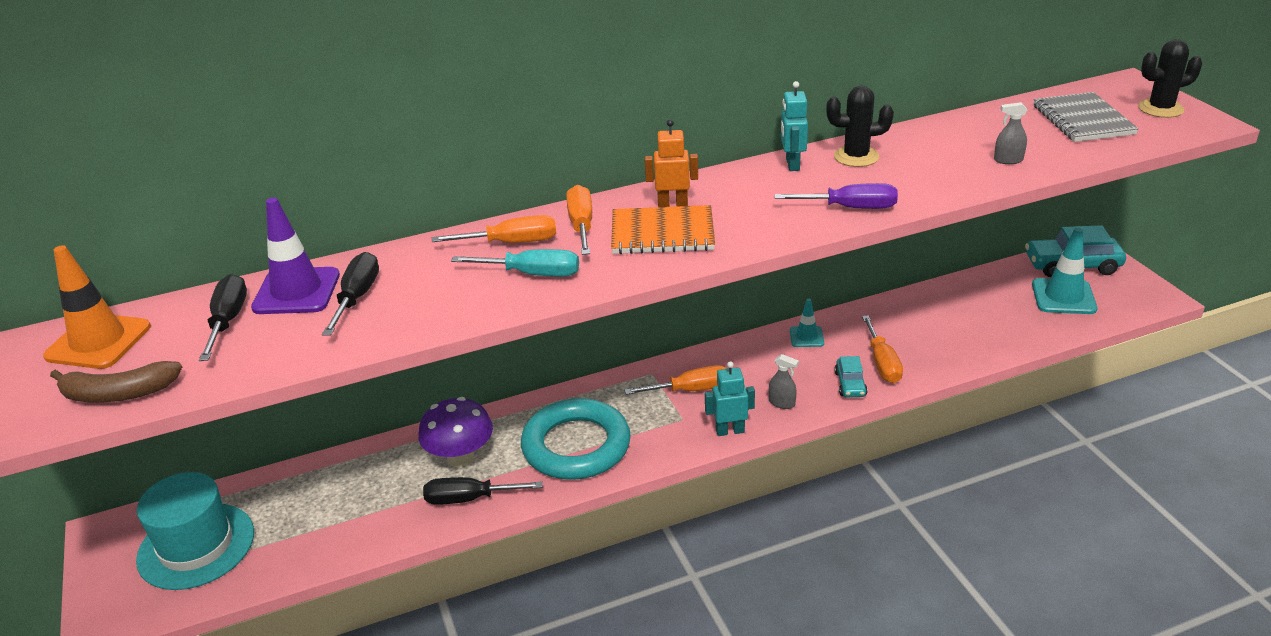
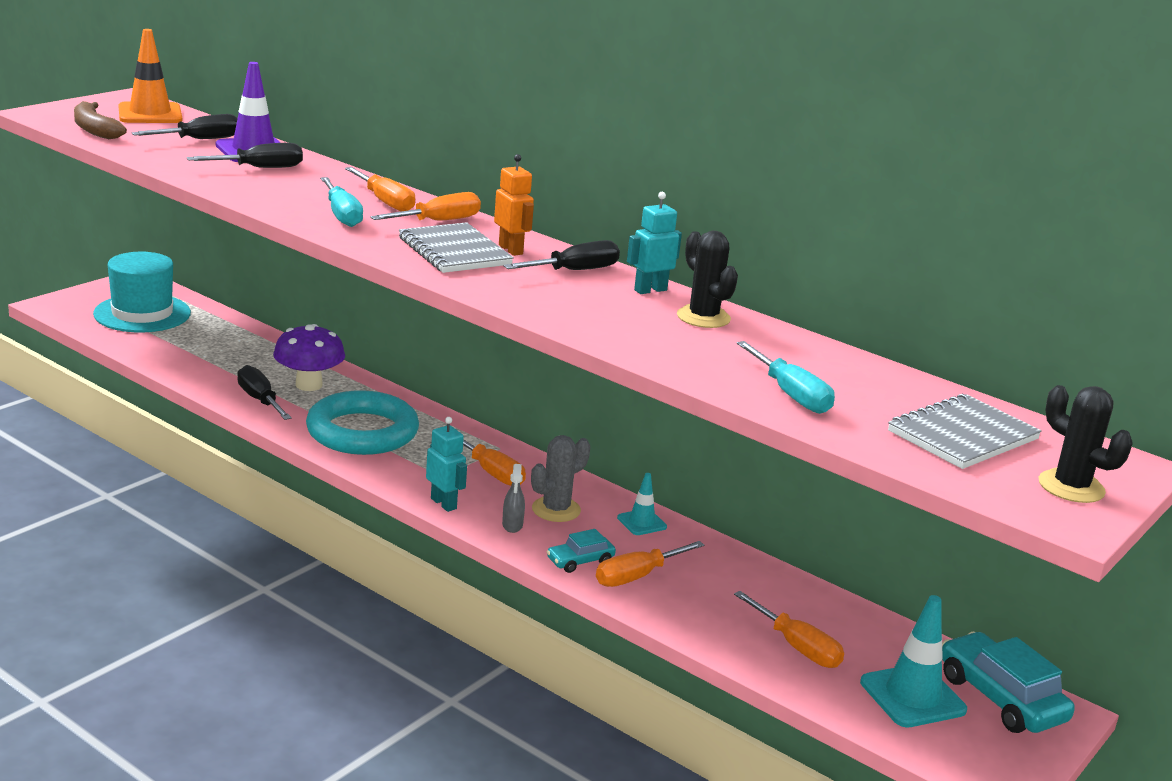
camera: 55 degrees right, 10 degrees down
(662, 233) = (454, 251): orange notebook -> grey notebook
(736, 187) = (575, 271): none -> black screwdriver
(768, 373) = (556, 510): none -> grey cactus
(850, 208) = (585, 323): purple screwdriver -> none
(996, 322) = (797, 647): none -> orange screwdriver
(1008, 160) = (790, 395): grey spray bottle -> turquoise screwdriver

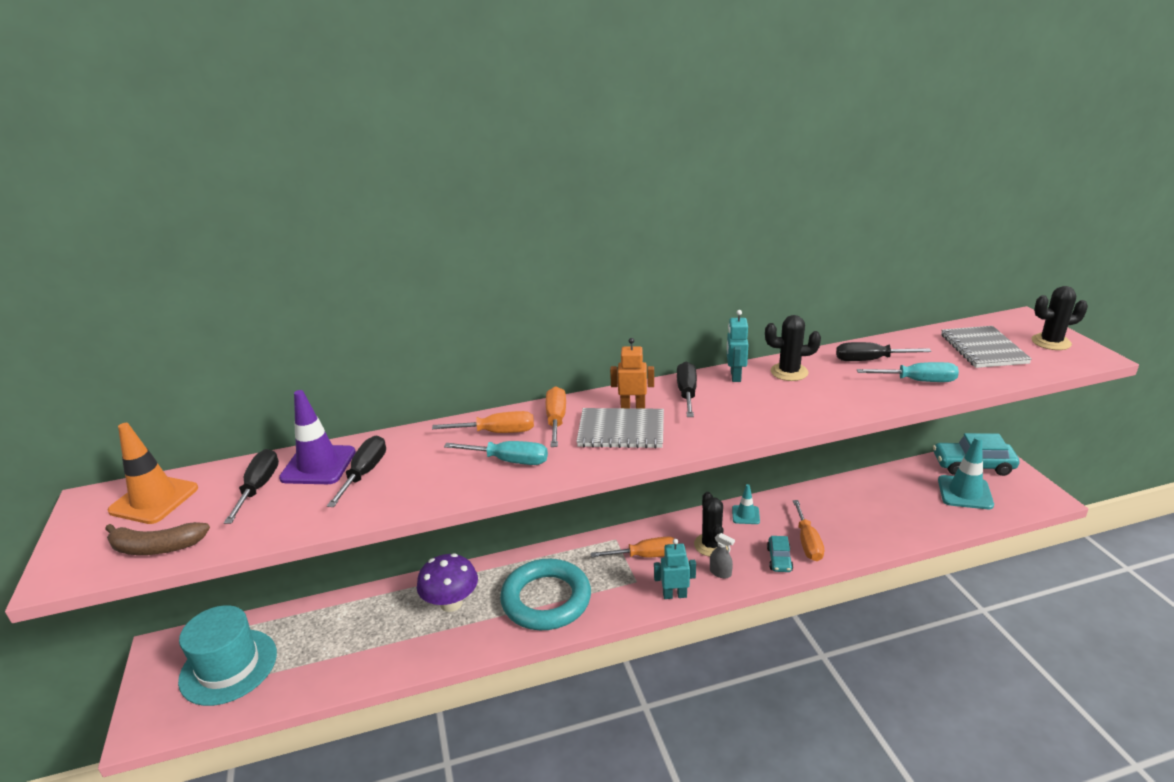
camera: 50 degrees left, 5 degrees up
(260, 400) = (453, 641): black screwdriver -> black screwdriver (870, 360)
(556, 510) = (711, 545): grey cactus -> black cactus
(797, 647) = (906, 512): orange screwdriver -> none

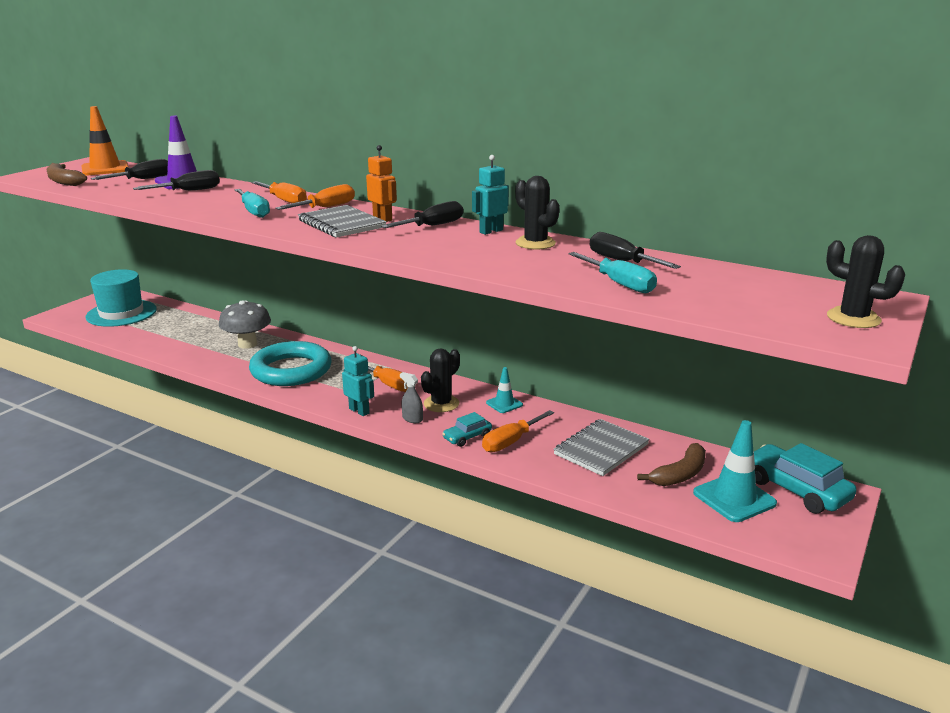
camera: 45 degrees right, 5 degrees down
(451, 603) = (247, 344): purple mushroom -> grey mushroom
(720, 572) = (412, 419): grey spray bottle -> grey spray bottle turned 135 degrees clockwise
(919, 496) = (680, 474): none -> brown banana
(983, 349) = (756, 294): grey notebook -> grey notebook (601, 449)

